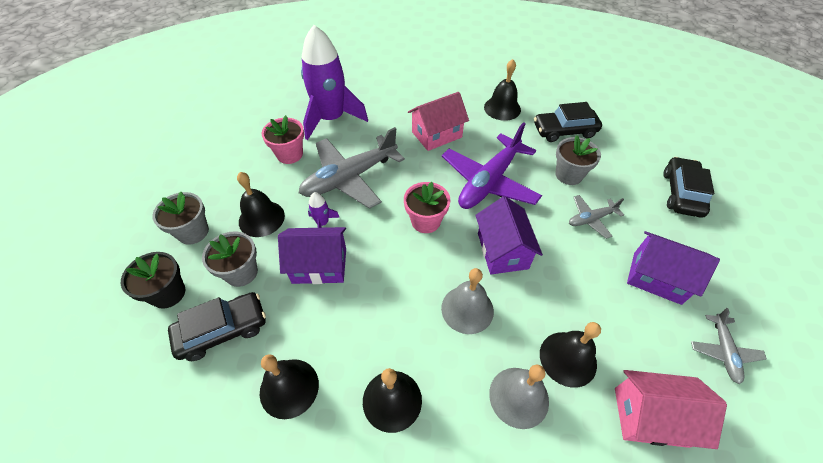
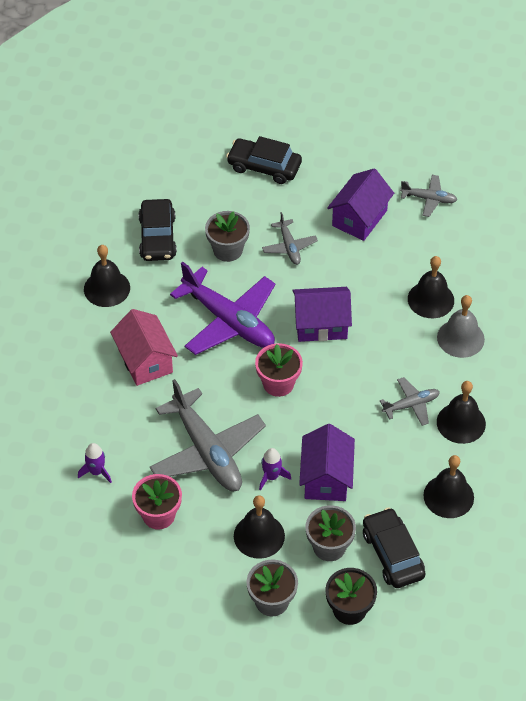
camera: 85 degrees left, 0 degrees up
(331, 118) = (96, 472): purple rocket -> purple rocket, size x0.40
(412, 342) = (411, 405): none -> grey plane
(467, 309) = (382, 361): grey bell -> none
(650, 416) = (477, 261): pink house -> none

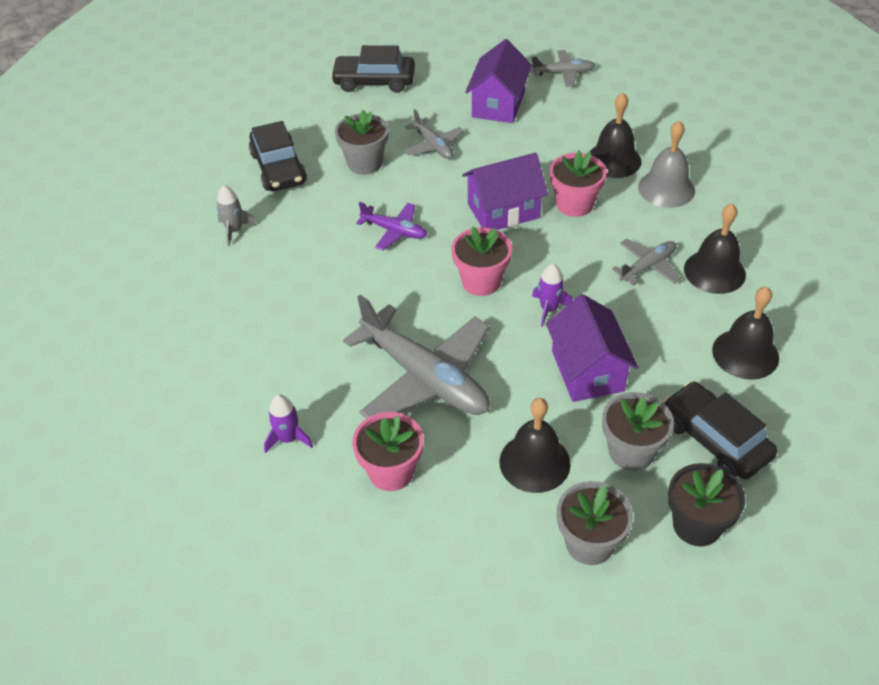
camera: 15 degrees left, 5 degrees down
(107, 288) = (235, 230): black bell -> grey rocket
(145, 361) = (308, 295): pink house -> none
(229, 321) = (394, 231): purple plane -> purple plane, size x0.49
(271, 476) = (519, 386): purple rocket -> purple rocket (549, 309)
(380, 333) = (574, 204): none -> pink flower pot

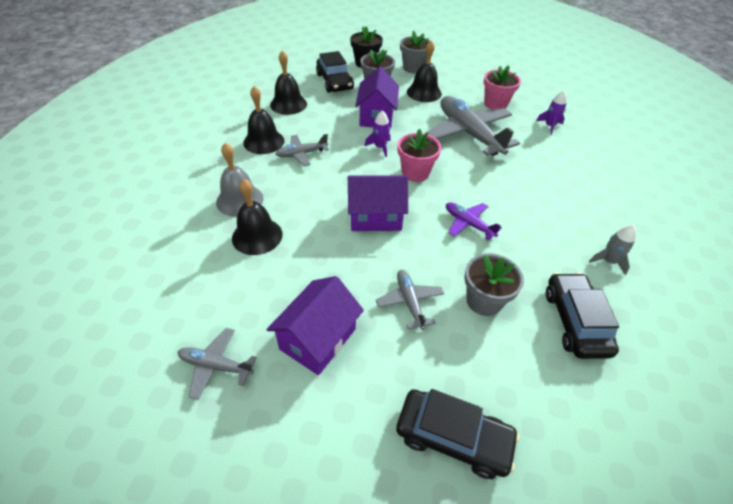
camera: 165 degrees left, 0 degrees up
(574, 204) = (318, 207): pink flower pot -> none

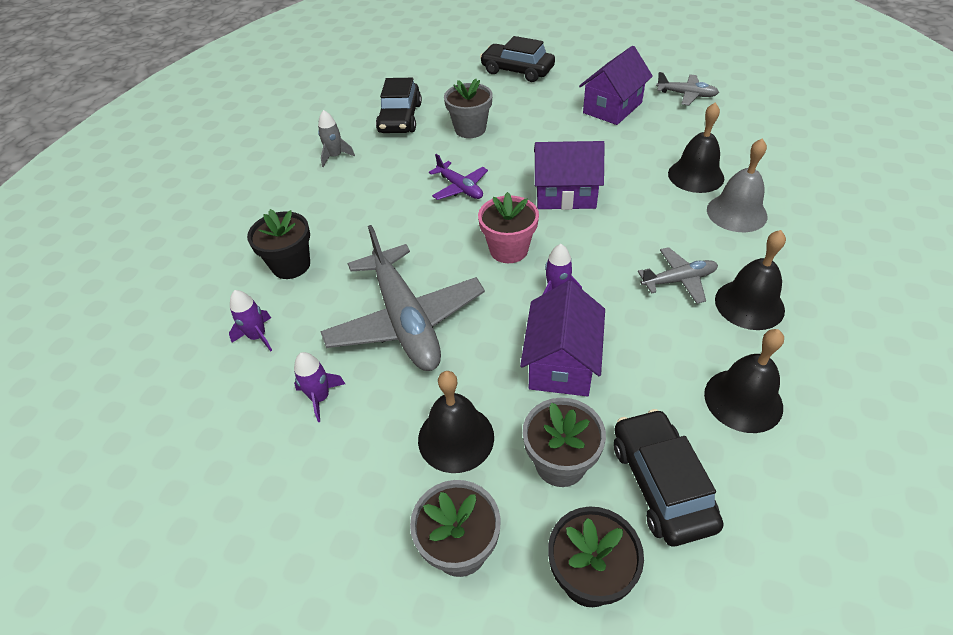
camera: 170 degrees left, 0 degrees up
(409, 302) = (536, 128): grey plane -> none
(495, 104) = (320, 397): pink flower pot -> purple rocket
(563, 163) = (291, 265): none -> black flower pot

